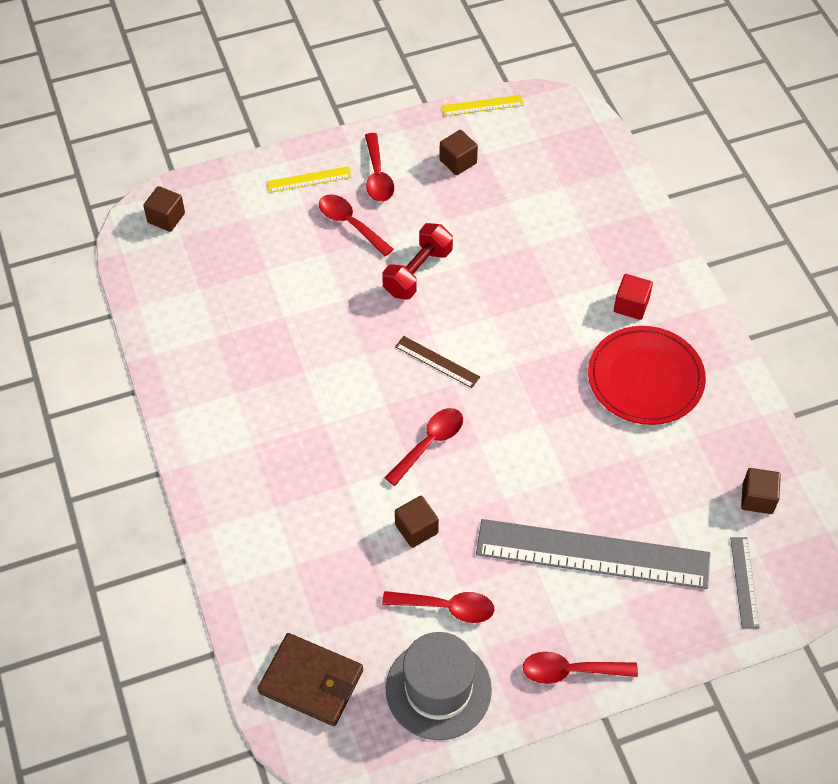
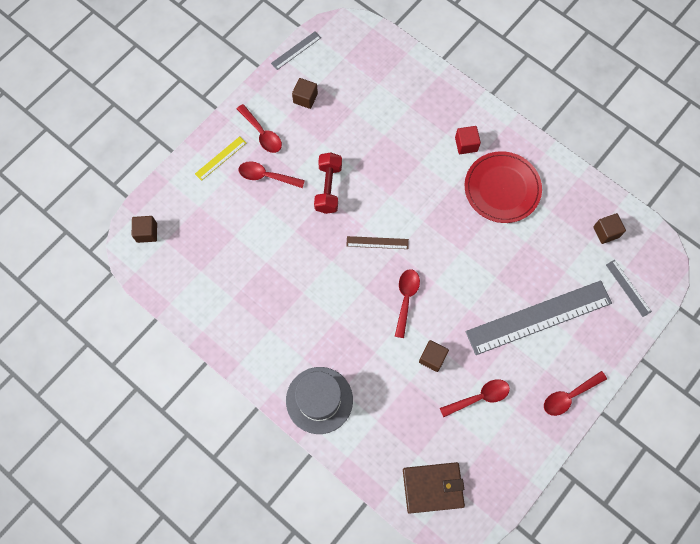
camera: 30 degrees left, 15 degrees up
(438, 689) = (505, 450): grey hat -> grey hat (319, 400)
(482, 105) = (296, 50): yellow ruler -> grey ruler

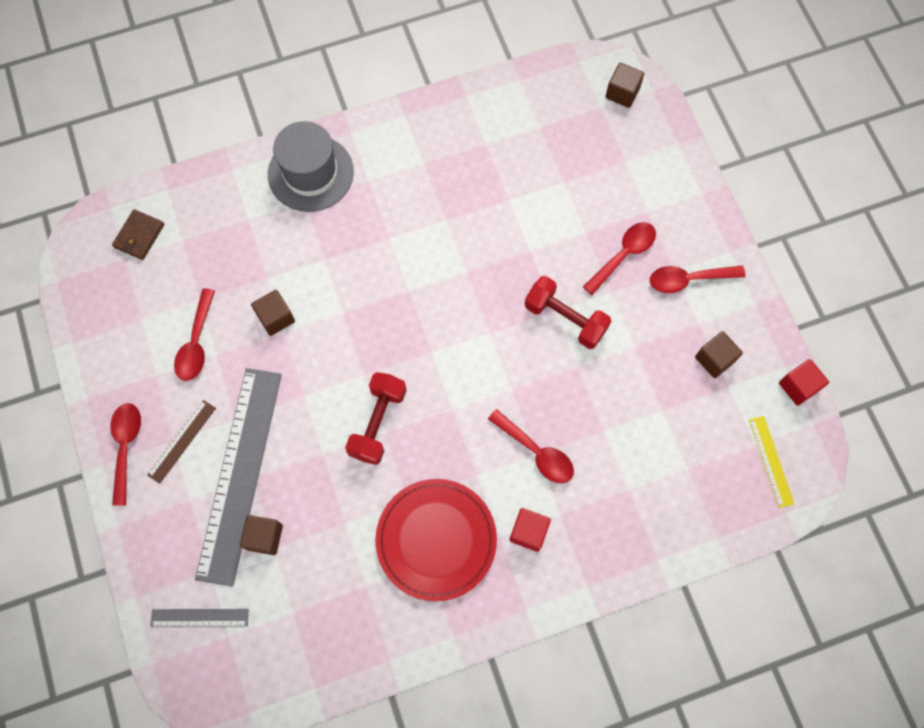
camera: 120 degrees right, 0 degrees up
(220, 158) = (678, 215): yellow ruler -> yellow ruler (771, 461)
(296, 50) = (798, 386): grey ruler -> red cube
(377, 243) = (457, 336): brown ruler -> brown ruler (181, 441)
(406, 299) = (365, 329): red spoon -> red spoon (536, 452)
(433, 488) = (139, 236): brown wallet -> brown wallet, size x0.61
(458, 257) = (378, 423): none -> red dumbbell
(606, 232) = (290, 642): brown cube -> brown cube (264, 537)

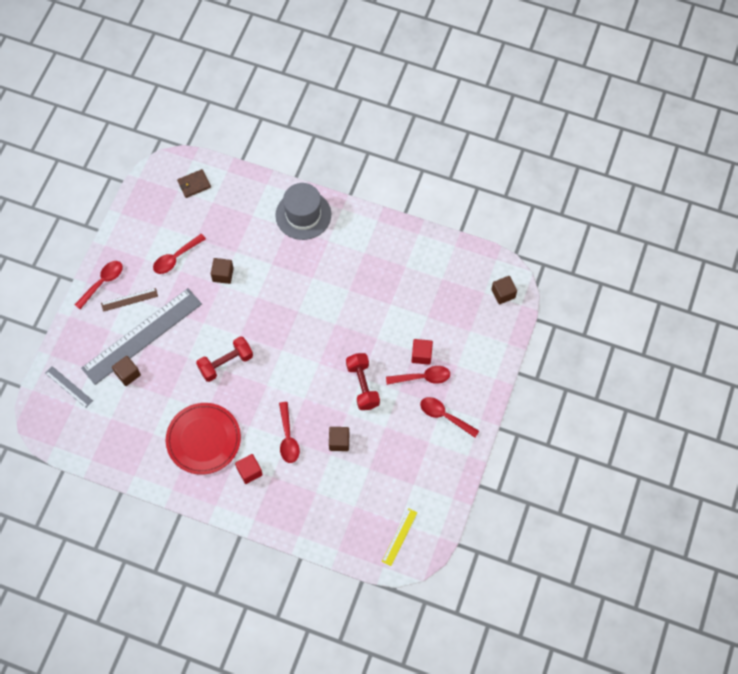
camera: 40 degrees right, 5 degrees down
(714, 359) = (419, 465): brown cube -> brown cube (339, 442)
(798, 386) = (449, 513): red cube -> red cube (421, 355)

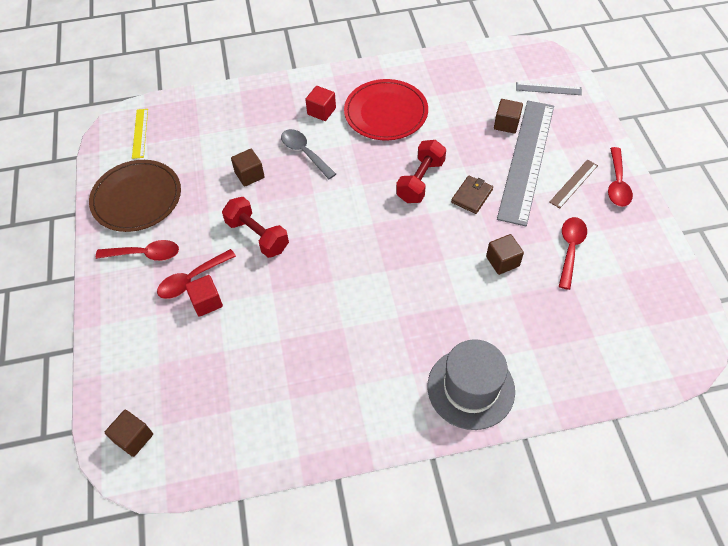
camera: 150 degrees right, 10 degrees down
(194, 184) = (637, 345): brown wallet -> brown wallet (472, 196)
(288, 438) = (304, 153): red spoon -> grey spoon
(429, 470) = (137, 198): none -> brown plate

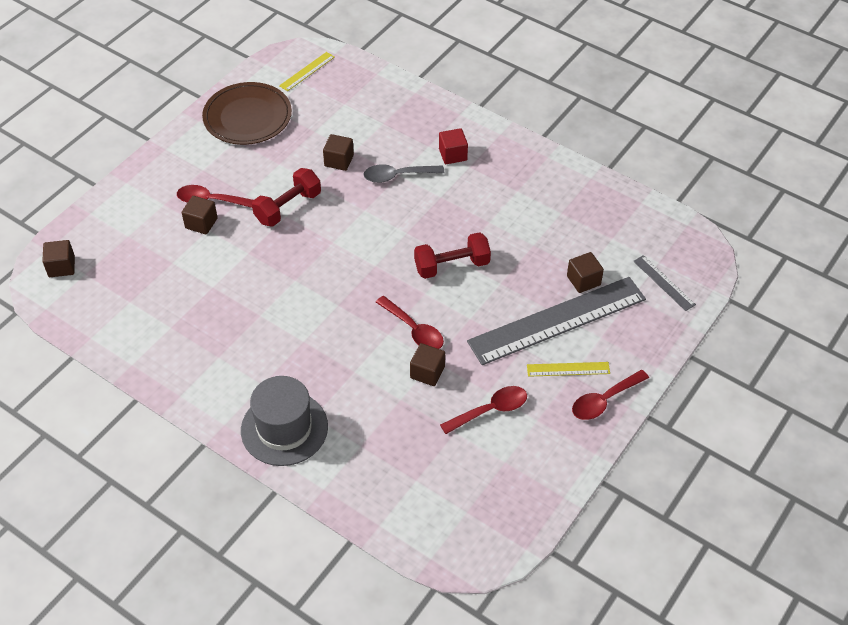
camera: 45 degrees right, 5 degrees down
(145, 254) = (205, 159): red spoon -> red spoon (414, 330)
(206, 302) = (201, 223): red cube -> brown cube
(257, 236) = (288, 207): red dumbbell -> red dumbbell turned 45 degrees clockwise
(304, 153) = (397, 176): grey spoon -> grey spoon turned 105 degrees counterclockwise
(386, 113) = (500, 194): red plate -> none
(472, 196) = (474, 309): brown wallet -> none
(573, 183) = (568, 369): brown ruler -> yellow ruler

